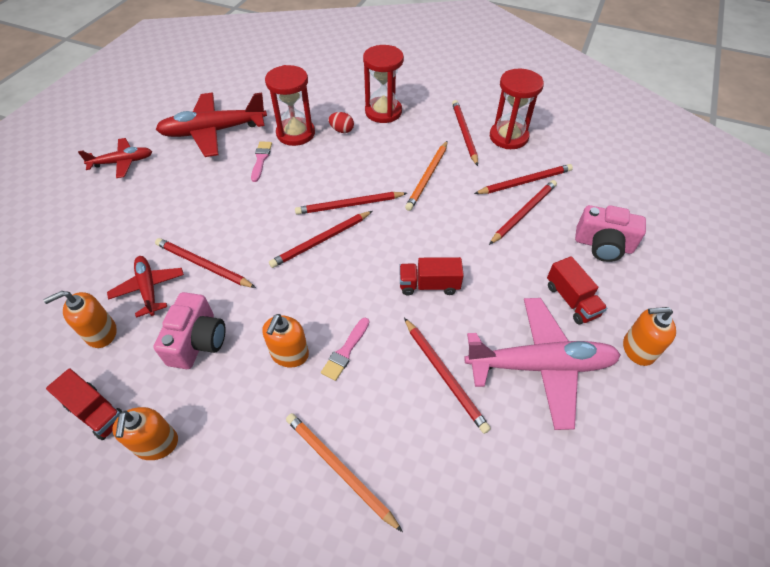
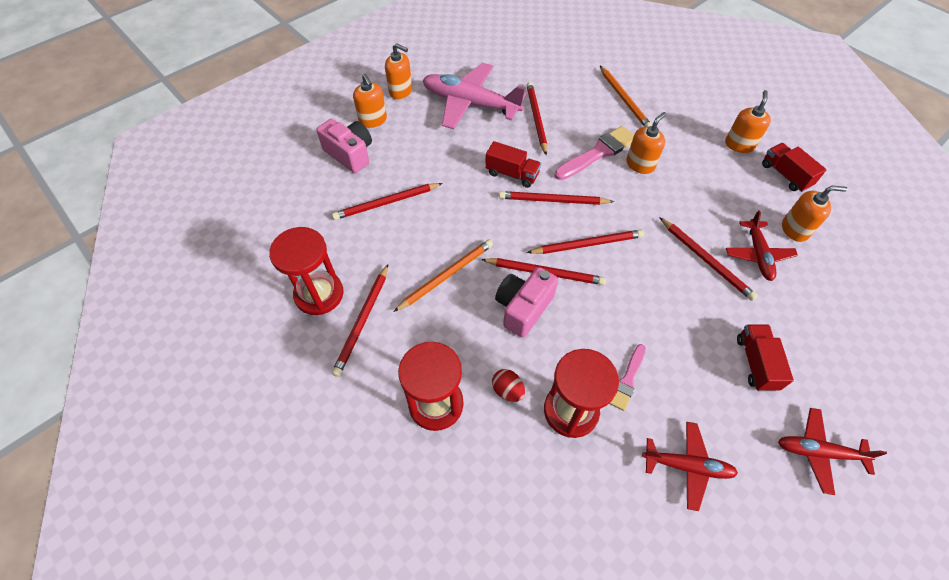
camera: 155 degrees left, 5 degrees up
(198, 341) = (711, 196): pink camera -> pink camera (523, 308)
(213, 131) = (687, 466): red plane -> red plane, size x0.57
(345, 351) = (598, 153): pink brush -> pink brush, size x1.71
(525, 182) = (355, 232): red pencil -> red pencil (553, 200)
(571, 300) = (414, 129): red truck -> red truck (756, 363)
(624, 293) = (373, 120): none -> orange soap dispenser

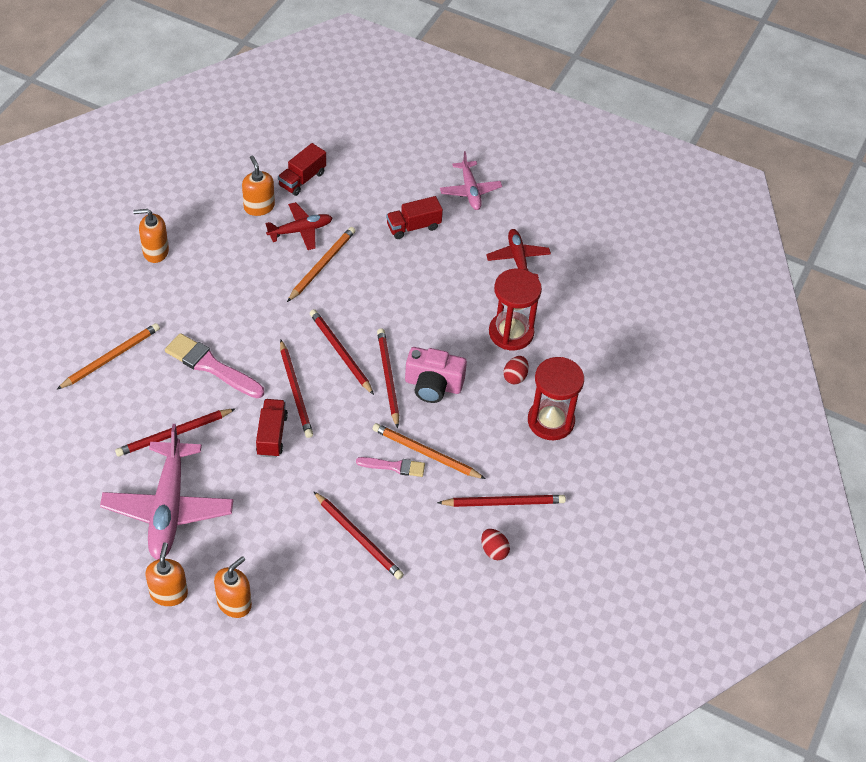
camera: 115 degrees left, 5 degrees down
(319, 294) = (494, 550): red hourglass -> red egg
(350, 154) = (301, 604): pink camera -> none
(627, 380) = (467, 302): pink brush -> pink brush (394, 466)
(640, 164) = (215, 328): orange soap dispenser -> none
(706, 260) = (322, 265): red pencil -> orange pencil
(785, 175) = (188, 215): red truck -> red truck (302, 179)
(818, 452) = (470, 191): red plane -> pink plane

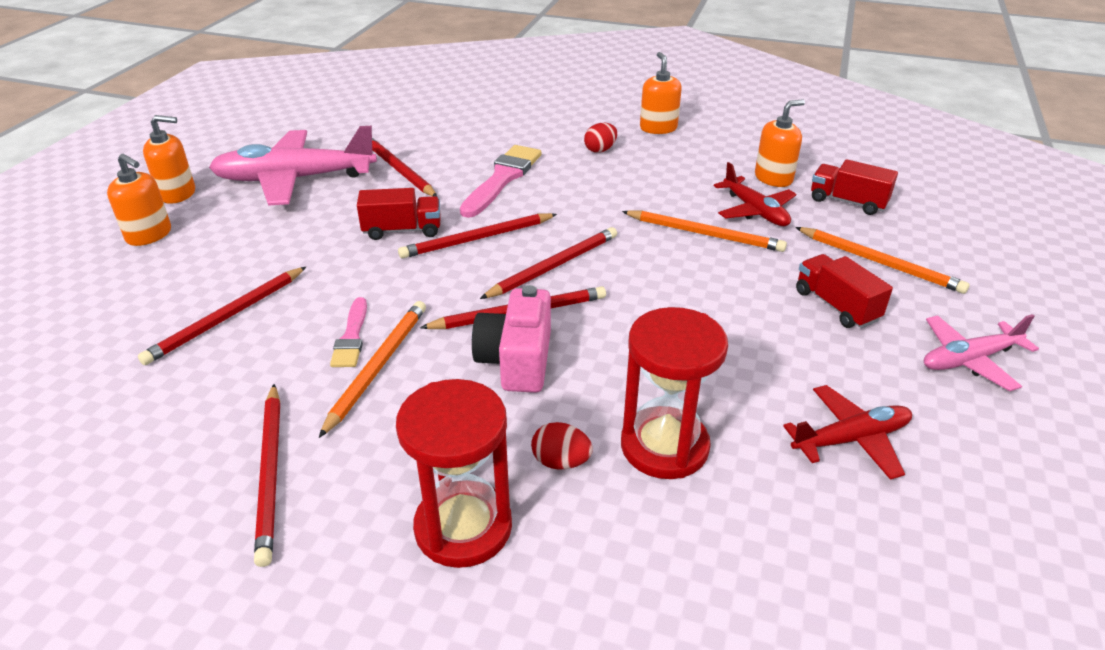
camera: 85 degrees right, 15 degrees down
(111, 357) = (498, 125): orange pencil -> orange pencil (879, 262)
(494, 550) = (168, 469): red egg -> red egg (600, 150)

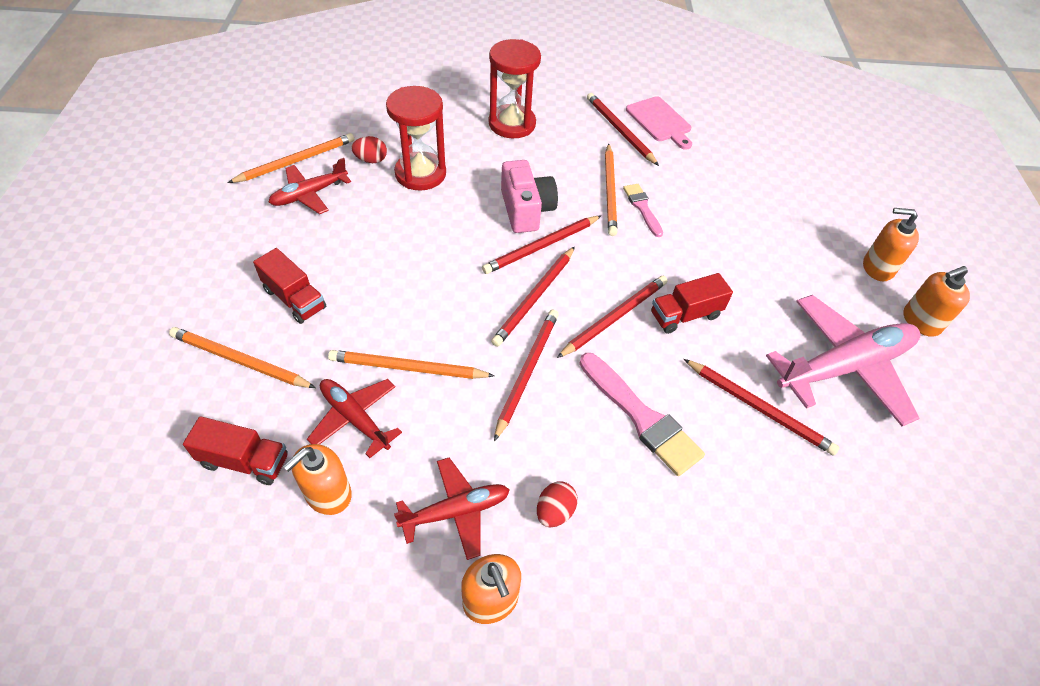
camera: 160 degrees right, 15 degrees up
(178, 480) = (660, 121): none -> pink cutting board
(227, 318) = (735, 207): red pencil -> red pencil (527, 372)
(502, 179) = (641, 417): pink brush -> pink brush turned 45 degrees counterclockwise
(561, 462) = (476, 157): red egg -> red egg (371, 160)
(674, 159) = (456, 511): none -> red plane
(892, 512) = (296, 161): none -> orange pencil
(969, 360) = (206, 265): pink plane -> none

